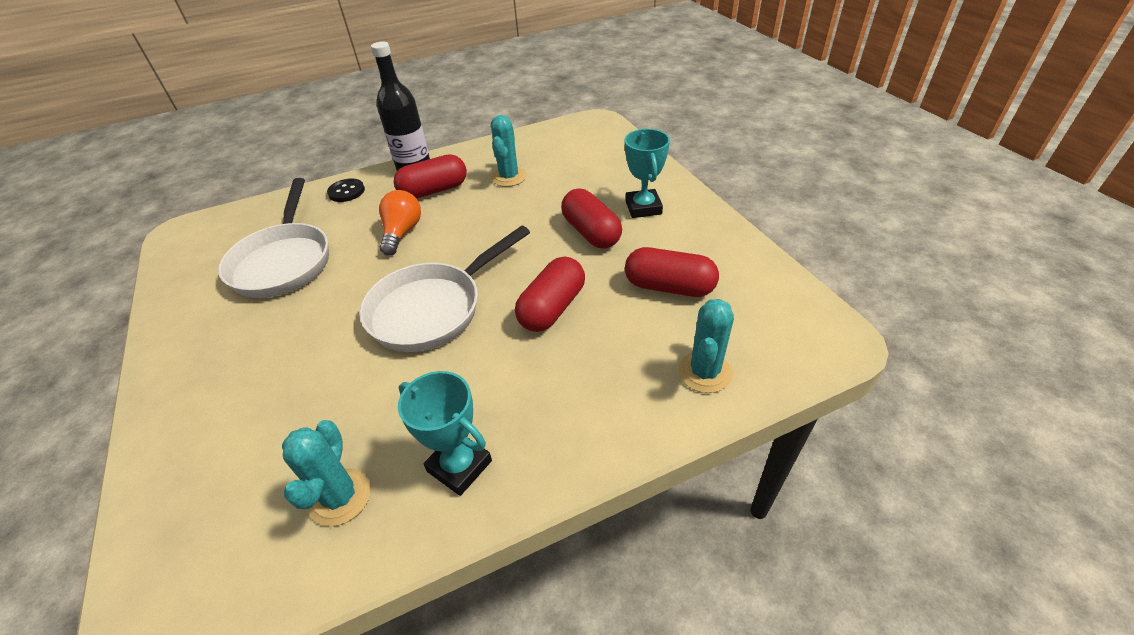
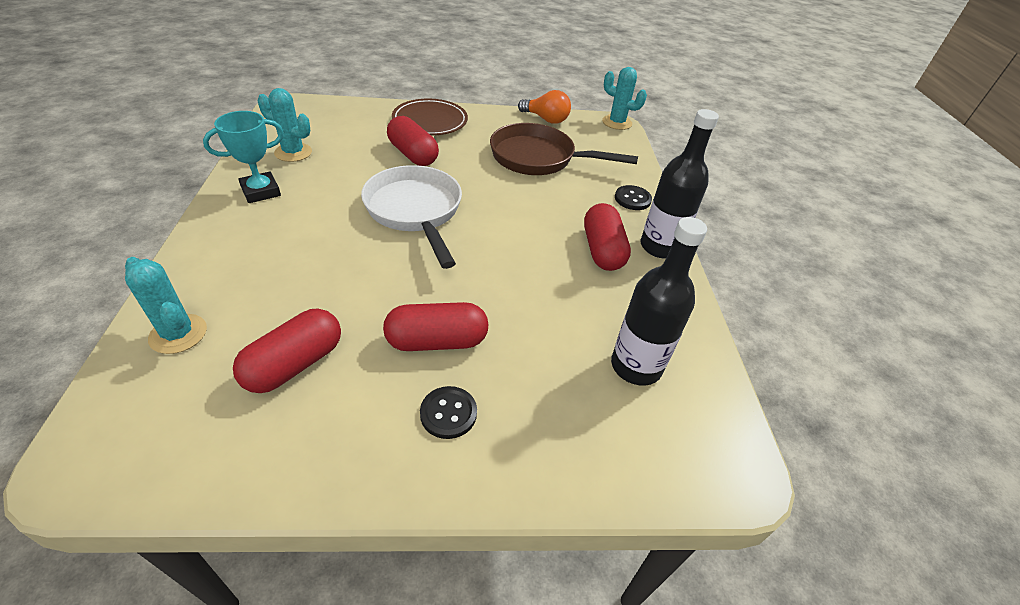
camera: 105 degrees right, 0 degrees up
(197, 387) = (430, 121): none -> brown plate
(284, 261) = (539, 158): white pan -> brown pan
(402, 232) = (537, 217): orange light bulb -> orange light bulb (546, 119)
(509, 177) = (600, 312): turquoise cactus -> turquoise cactus (617, 122)
(548, 156) = (636, 366): none -> black bottle
(552, 308) = (351, 272): red capsule -> red capsule (413, 154)
(643, 207) = (448, 413): turquoise trophy -> black button

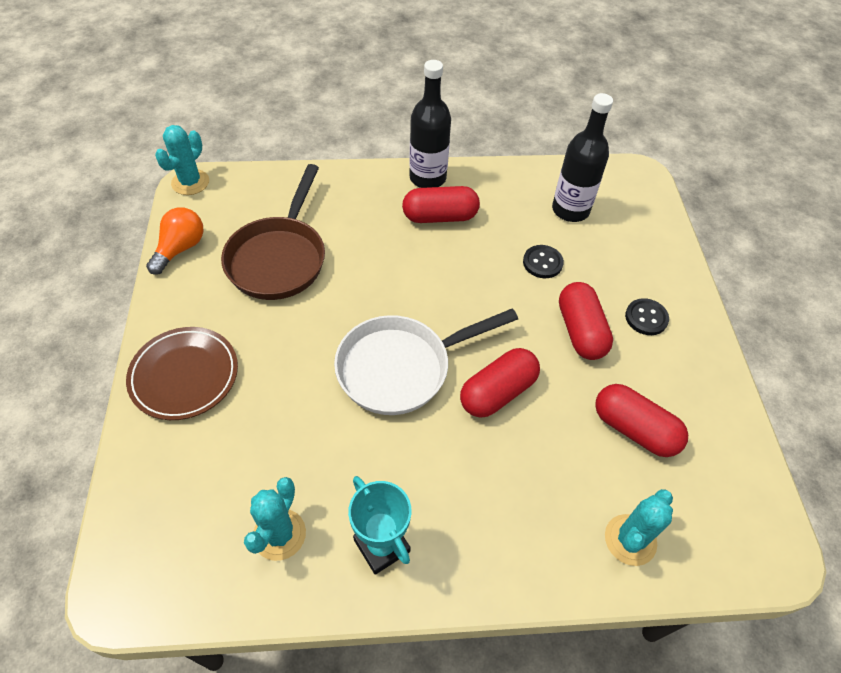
camera: 90 degrees left, 10 degrees up
(413, 154) = (277, 385): red capsule -> red capsule (497, 392)
(632, 199) = (354, 187): black button -> black button (542, 263)

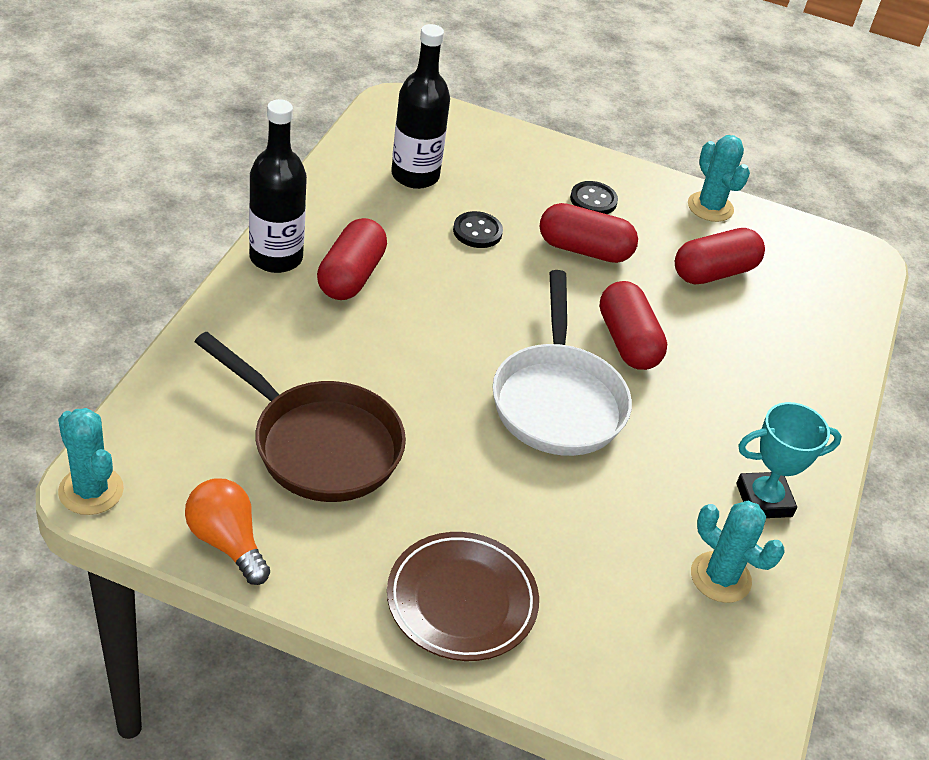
camera: 70 degrees left, 10 degrees down
(630, 540) = (820, 331): turquoise cactus -> turquoise cactus (710, 207)

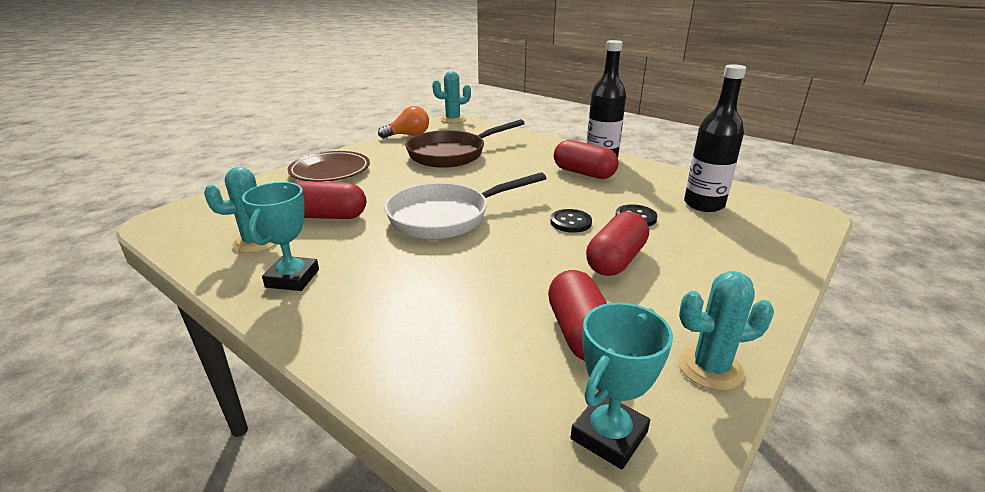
camera: 115 degrees right, 15 degrees down
(557, 400) = (446, 217): white pan -> white pan turned 45 degrees counterclockwise
(593, 200) = (697, 281): black button -> black button (570, 222)
(627, 341) = (492, 256): red capsule -> red capsule (328, 216)
(805, 258) = (609, 435): none -> turquoise trophy

